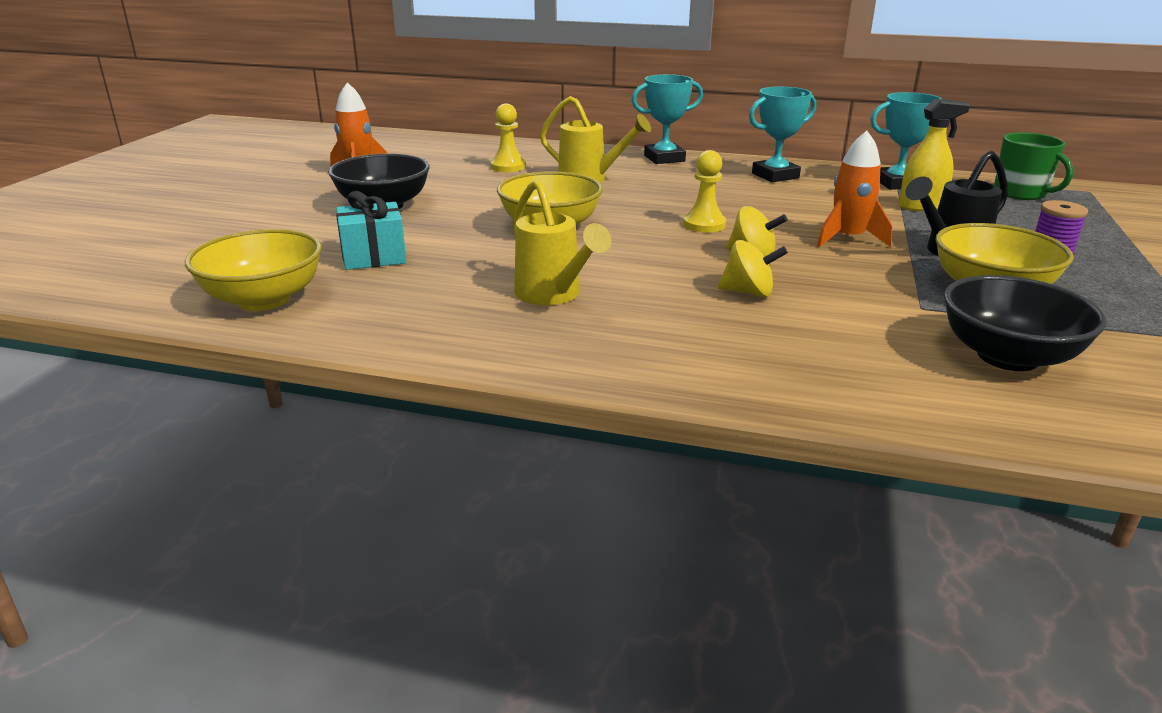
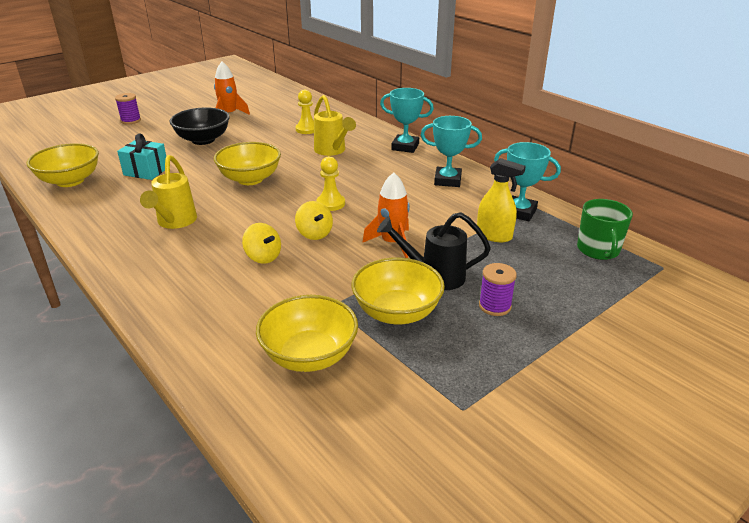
camera: 35 degrees right, 5 degrees up
(204, 210) = (131, 120): none -> purple spool
(1007, 357) = (309, 356): black bowl -> yellow bowl

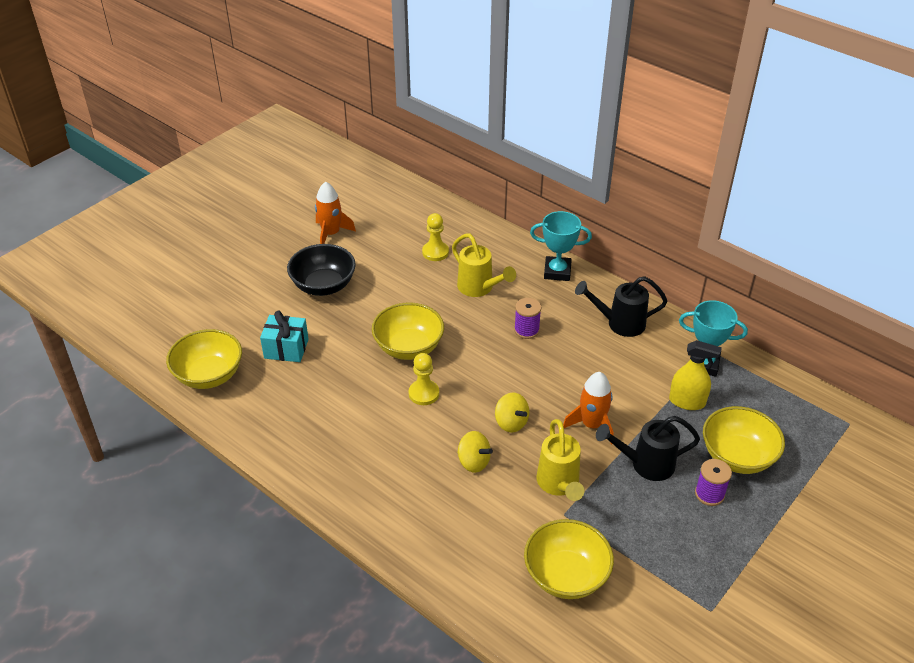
camera: 10 degrees left, 10 degrees up
(131, 120) = (217, 259): purple spool -> purple spool (526, 330)
(174, 222) = (360, 425): yellow watering can -> yellow watering can (559, 485)
(330, 203) = (510, 375): yellow pawn -> yellow pawn (424, 393)
(397, 312) = (625, 514): yellow bowl -> yellow bowl (737, 456)
(447, 180) = (619, 323): turquoise trophy -> black watering can
(598, 250) = (788, 408): green mug -> none

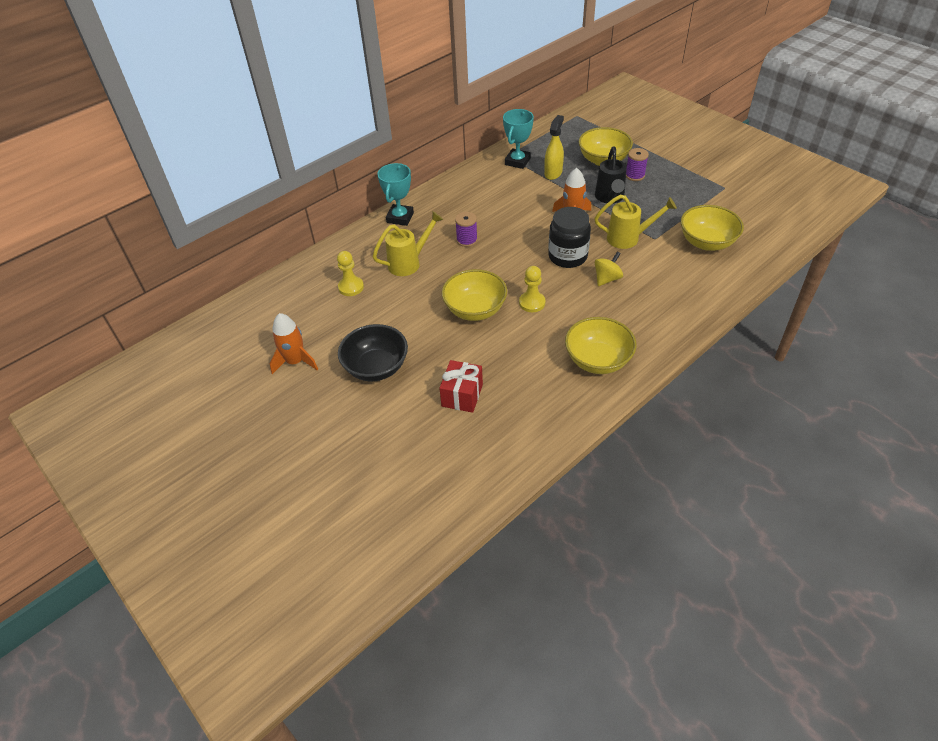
camera: 80 degrees left, 5 degrees up
(209, 375) = (490, 457): yellow bowl -> yellow bowl (597, 360)
(286, 349) = (462, 395): turquoise gift -> red gift
(511, 422) = (567, 256): yellow spinning top -> black jar
(619, 323) = (469, 193): black watering can -> none

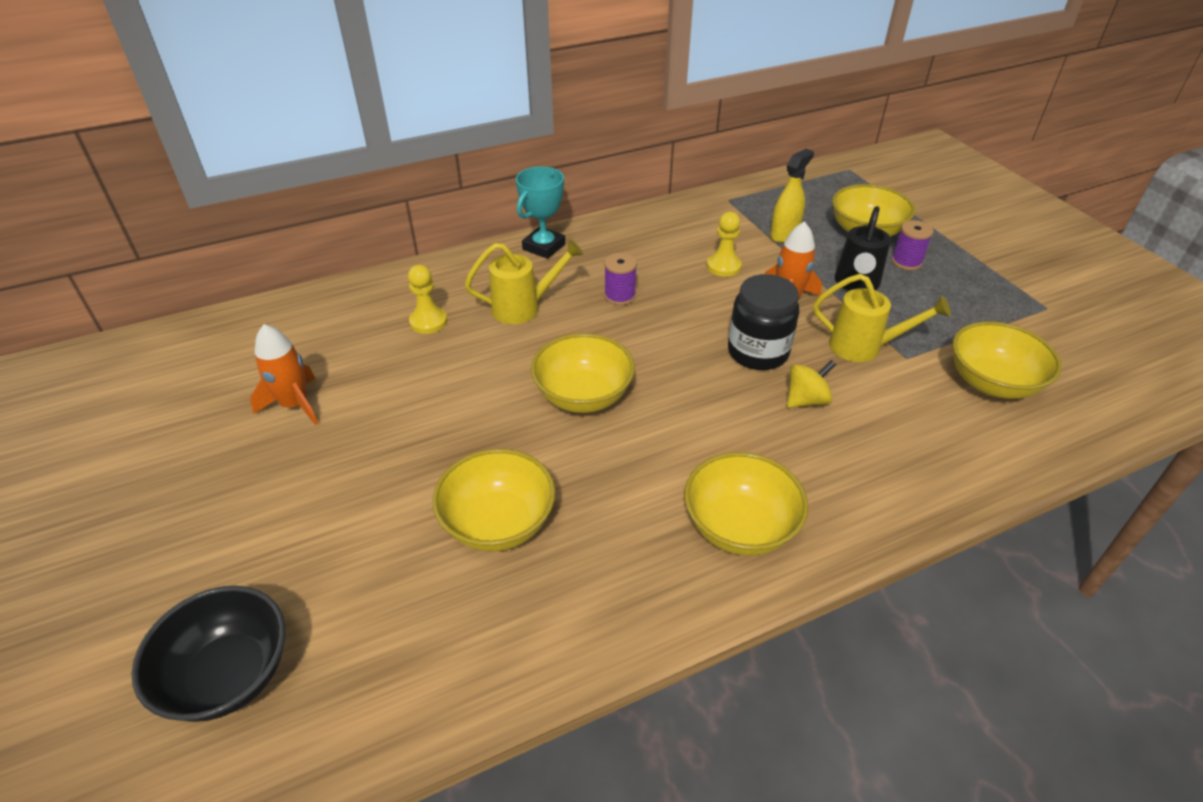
camera: 15 degrees right, 5 degrees down
(376, 367) = (398, 444): black bowl -> black bowl (229, 675)
(462, 395) = (498, 523): red gift -> yellow bowl
(517, 161) = (739, 209): turquoise trophy -> none
(532, 303) = (673, 407): yellow pawn -> yellow pawn (723, 266)

